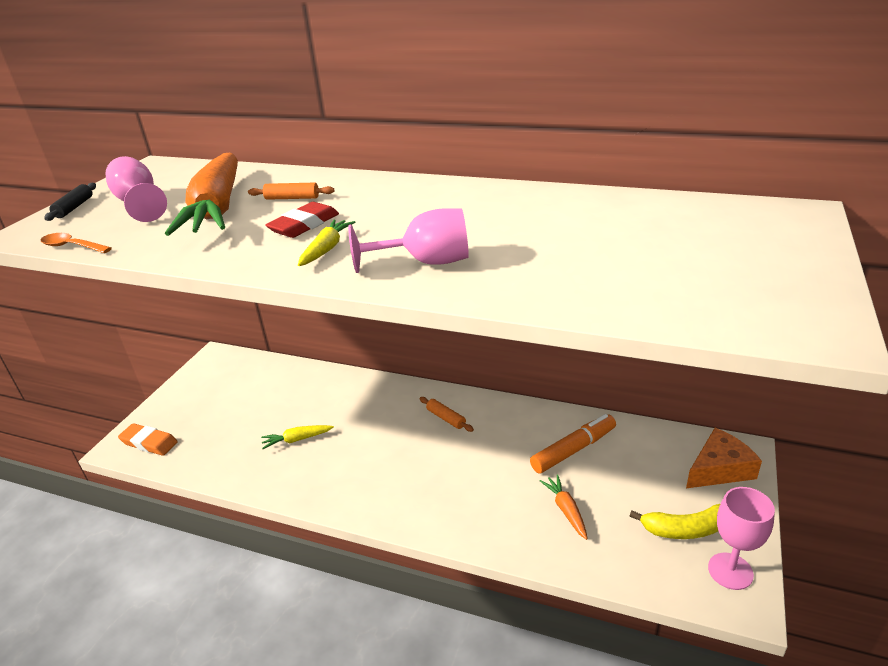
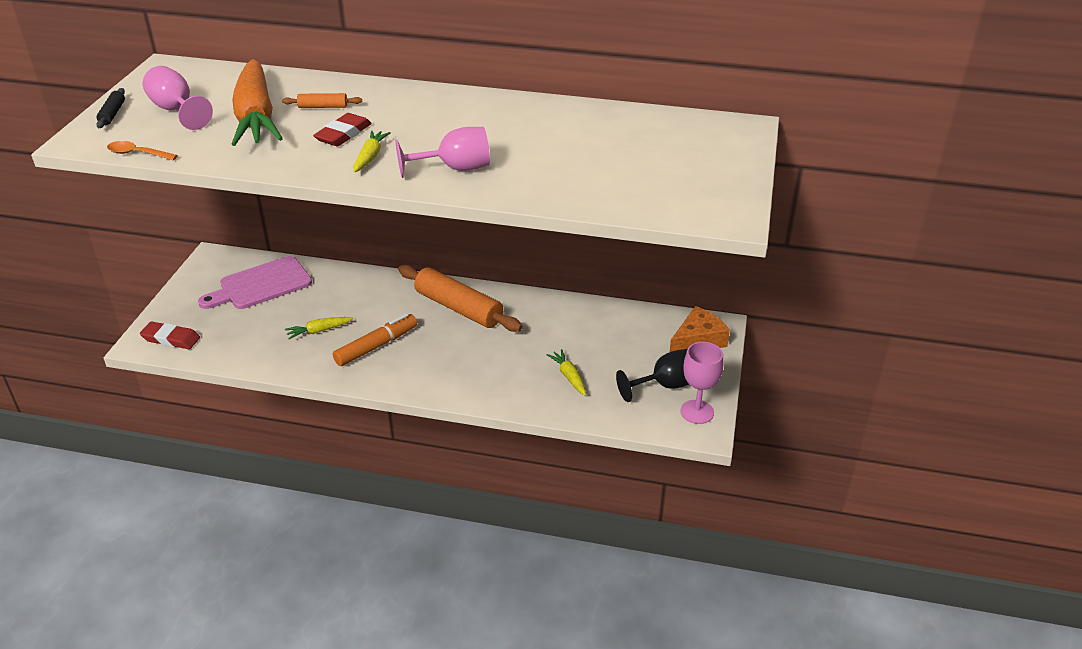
camera: 10 degrees left, 5 degrees up
(149, 442) = (171, 339): orange eraser -> red eraser
(252, 386) = (261, 285): none -> pink cutting board
(446, 418) = (458, 308): orange rolling pin -> orange rolling pin, size x2.30
(566, 510) = (569, 376): orange carrot -> yellow carrot
(573, 450) = (576, 330): orange marker -> orange marker (376, 346)
(685, 529) = (665, 385): yellow banana -> black goblet

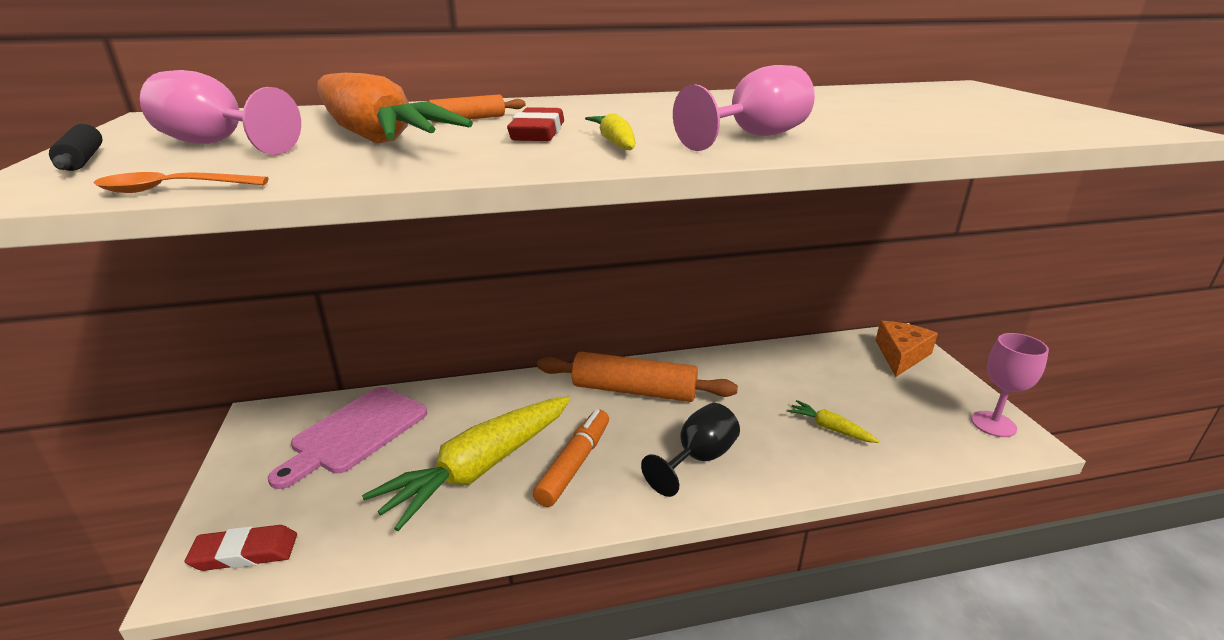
camera: 25 degrees left, 10 degrees down
(319, 331) = (480, 468): yellow carrot -> yellow carrot, size x2.36
(665, 385) = (930, 407): black goblet -> black goblet (698, 459)

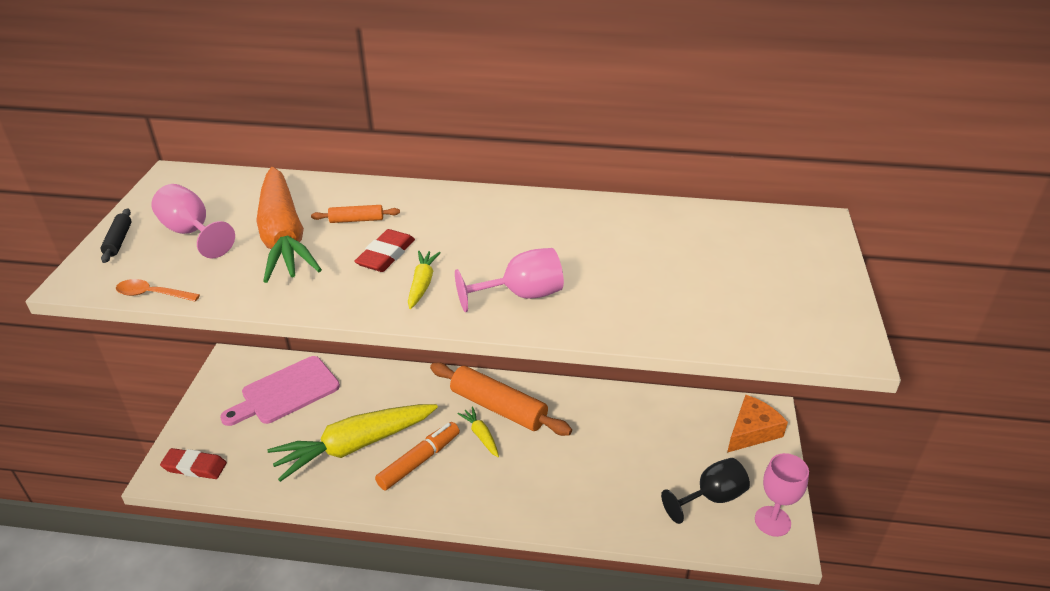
camera: 20 degrees right, 10 degrees up
(698, 459) = (509, 483): black goblet -> black goblet (711, 498)
(830, 428) = (629, 485): yellow carrot -> yellow carrot (481, 435)

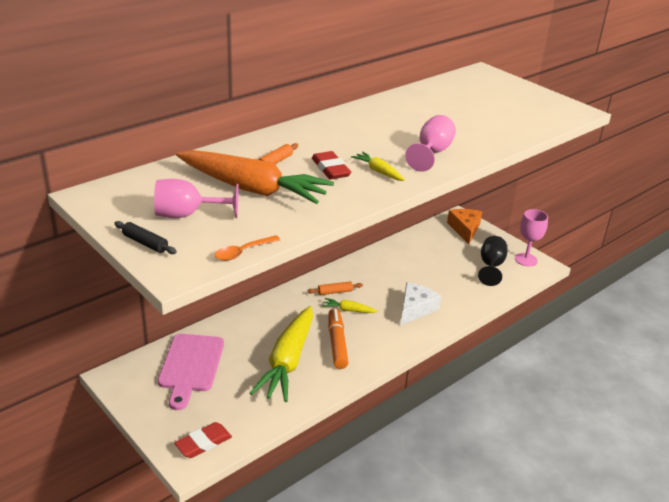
camera: 50 degrees left, 5 degrees down
(498, 407) = (335, 292): orange rolling pin -> orange rolling pin, size x0.43
(546, 483) = (415, 309): none -> white cheese

